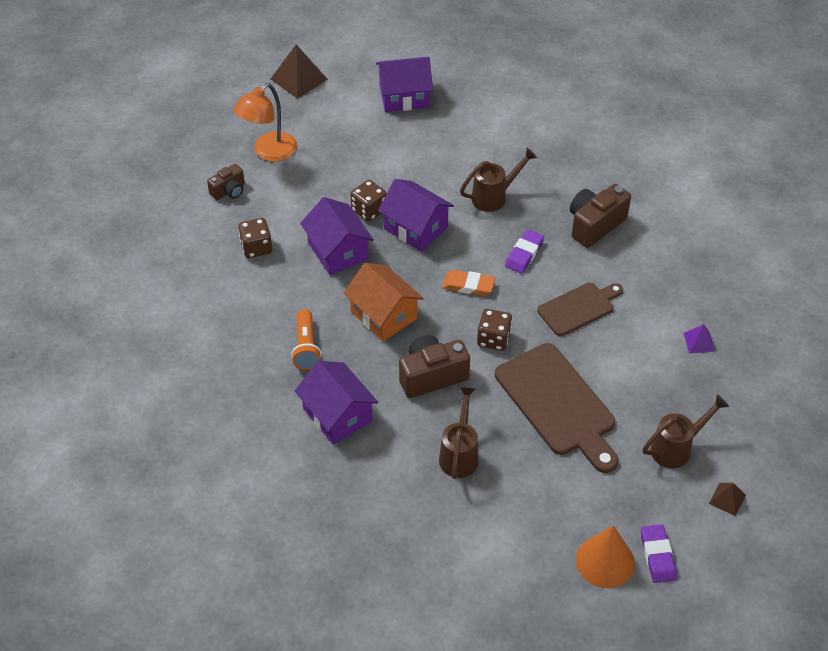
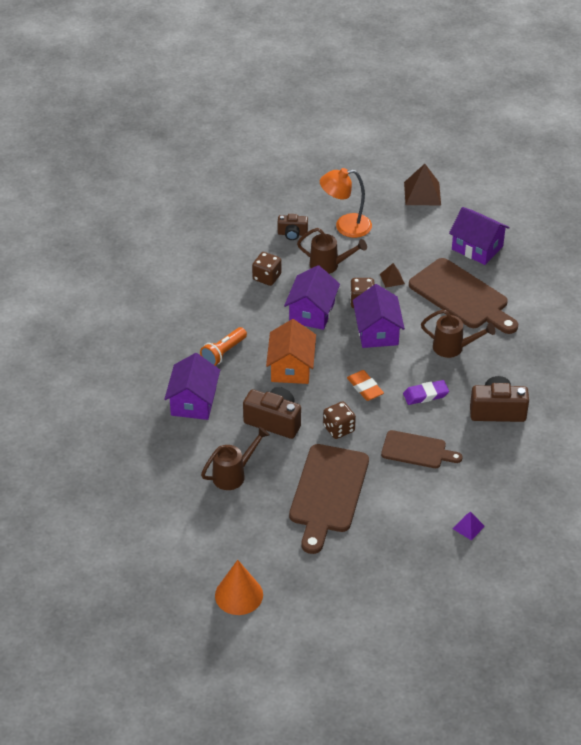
camera: 45 degrees right, 5 degrees down
(445, 147) = (462, 297): none -> brown cutting board
(657, 556) = (273, 617): purple eraser -> none
(677, 448) = (367, 573): brown watering can -> brown watering can (329, 265)
(727, 499) = (358, 624): brown pyramid -> brown pyramid (392, 279)

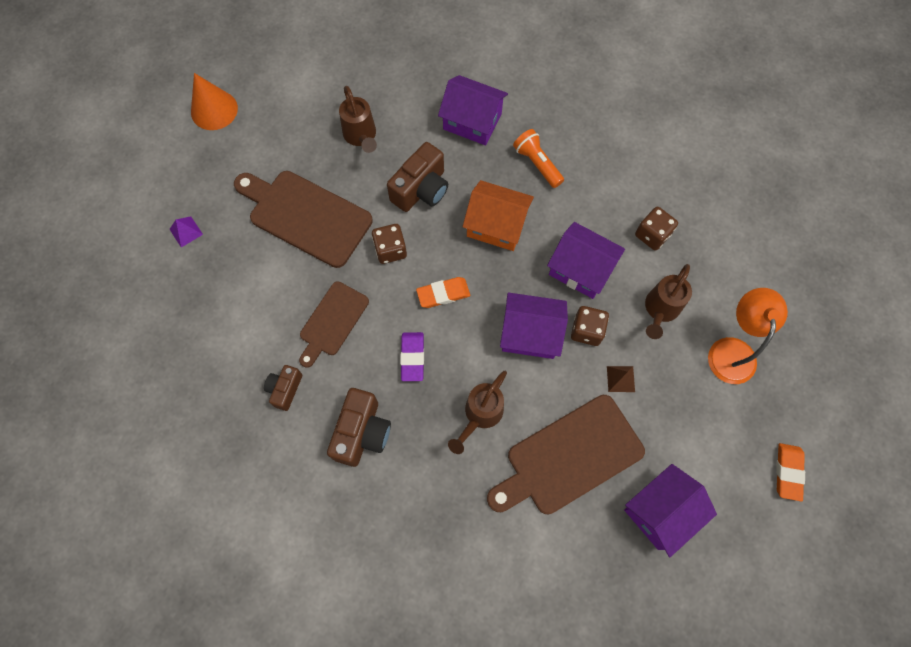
camera: 105 degrees right, 25 degrees up
(292, 234) = (727, 282): brown camera -> brown camera (285, 389)
(422, 193) = (788, 472): brown pyramid -> orange eraser
(468, 527) = (208, 341): purple pyramid -> purple pyramid (186, 231)

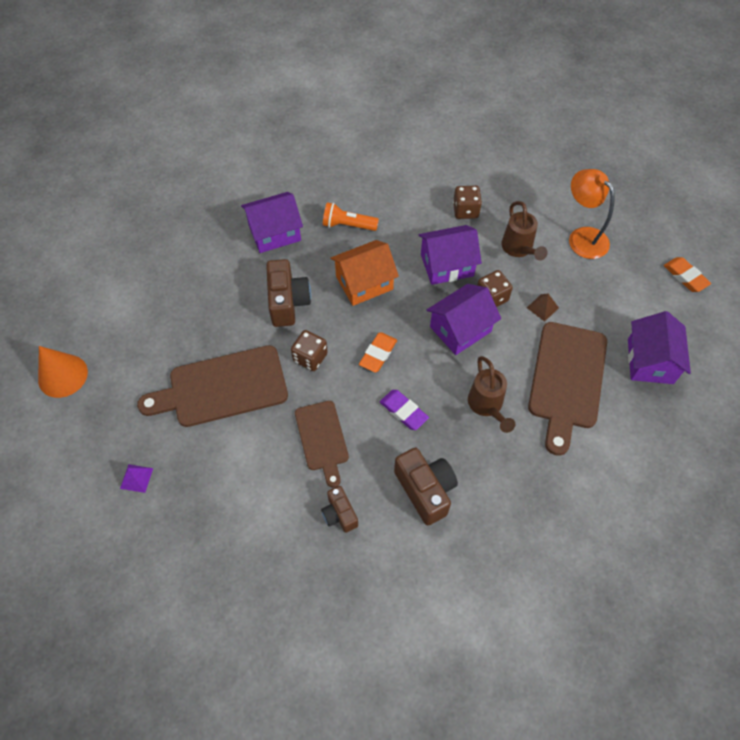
camera: 45 degrees left, 10 degrees down
(361, 137) = (205, 303): brown watering can -> none

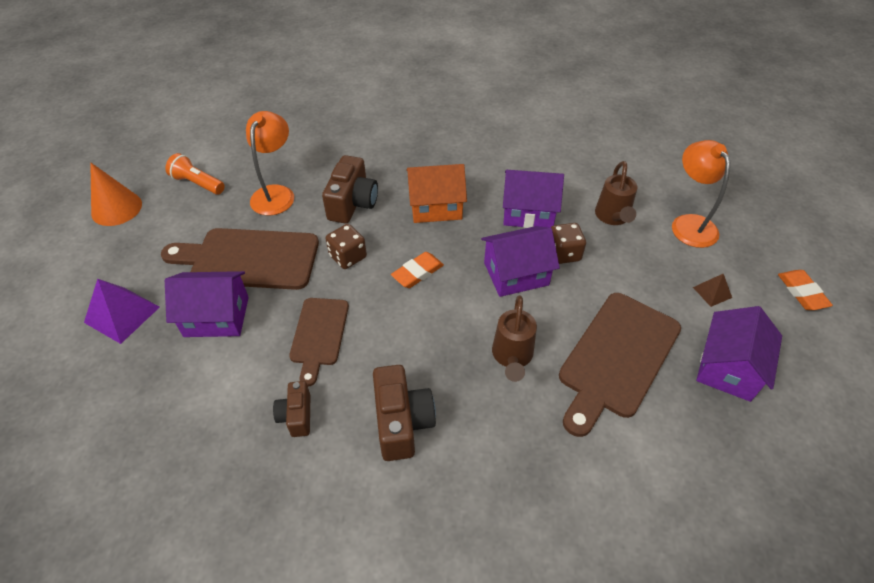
camera: 20 degrees right, 10 degrees down
(136, 478) = (122, 314): purple pyramid -> purple pyramid, size x1.85
(210, 313) = (276, 193): none -> orange lamp
(274, 233) = (372, 144): purple house -> purple house (216, 316)
(348, 225) = (444, 155): orange flashlight -> orange flashlight (198, 183)
(403, 411) = (417, 334): purple eraser -> none
(465, 211) = (569, 170): brown dice -> none
(542, 307) = (617, 278): brown pyramid -> brown pyramid (712, 292)

